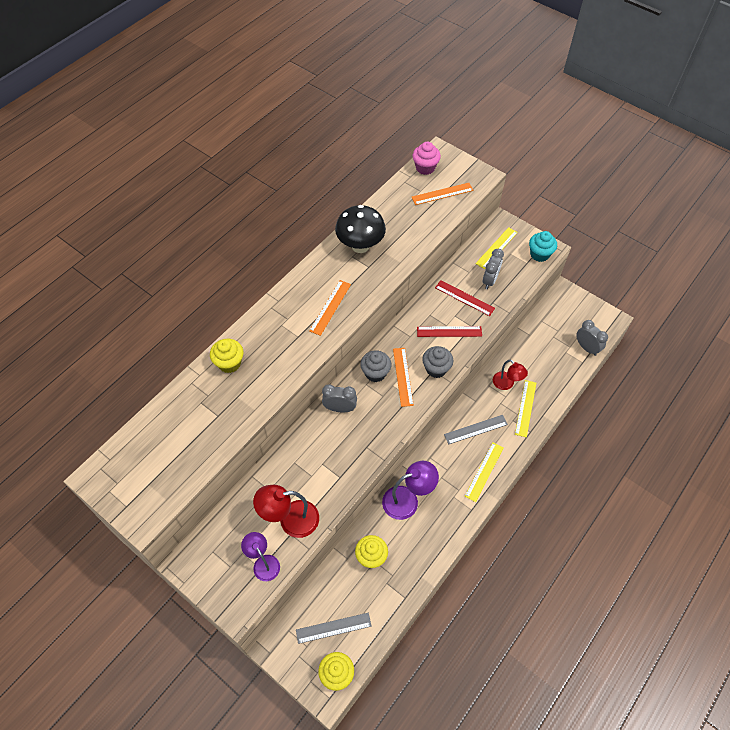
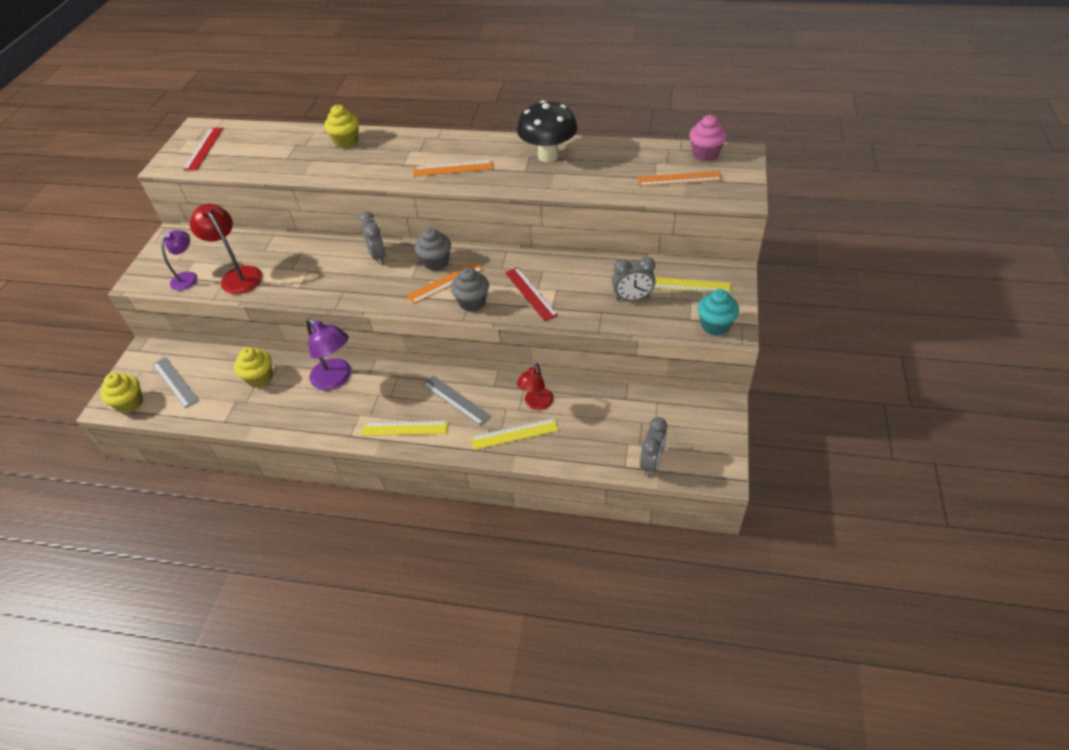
camera: 65 degrees right, 10 degrees down
(442, 194) = (679, 179): orange ruler -> orange ruler turned 45 degrees counterclockwise
(464, 298) = (588, 287): red ruler -> red ruler (203, 148)

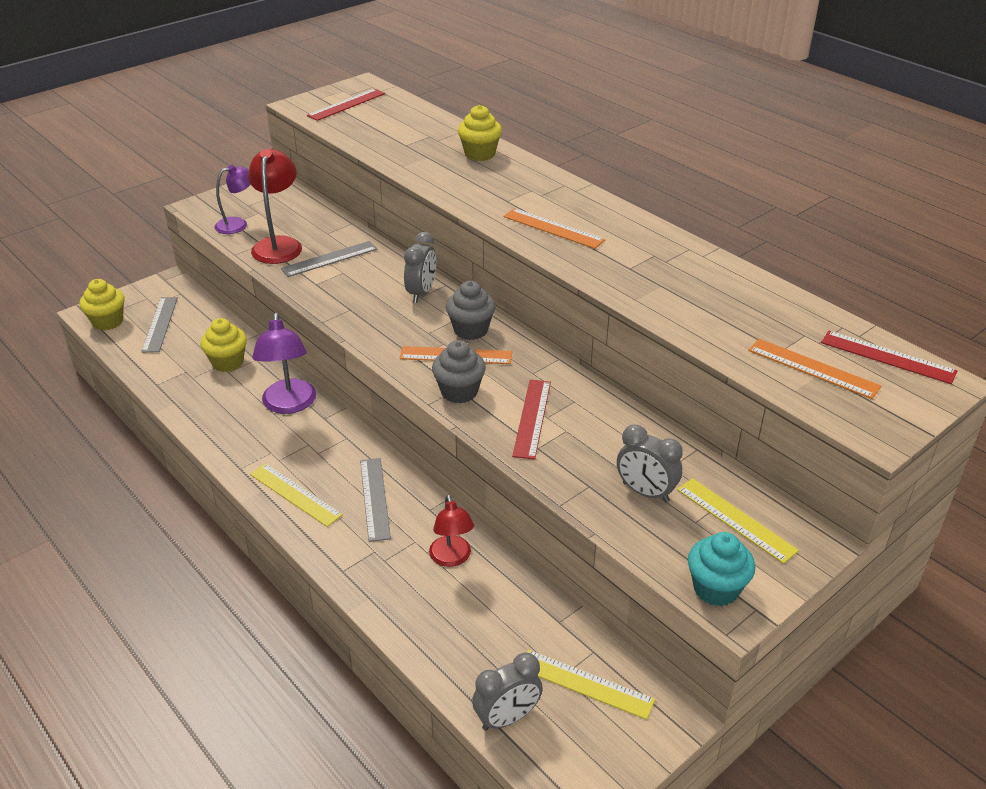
camera: 35 degrees right, 10 degrees down
(288, 266) = (329, 259): none -> grey ruler
(514, 434) = (393, 575): yellow ruler -> yellow ruler (585, 683)
(536, 404) = (452, 558): red lamp -> red lamp turned 75 degrees counterclockwise
(548, 156) = (676, 264): black mushroom -> none
(705, 154) = (887, 357): pink cupcake -> red ruler

